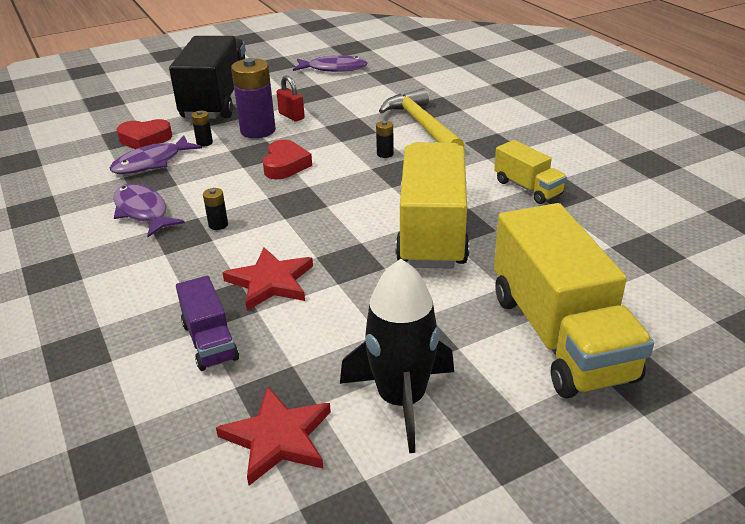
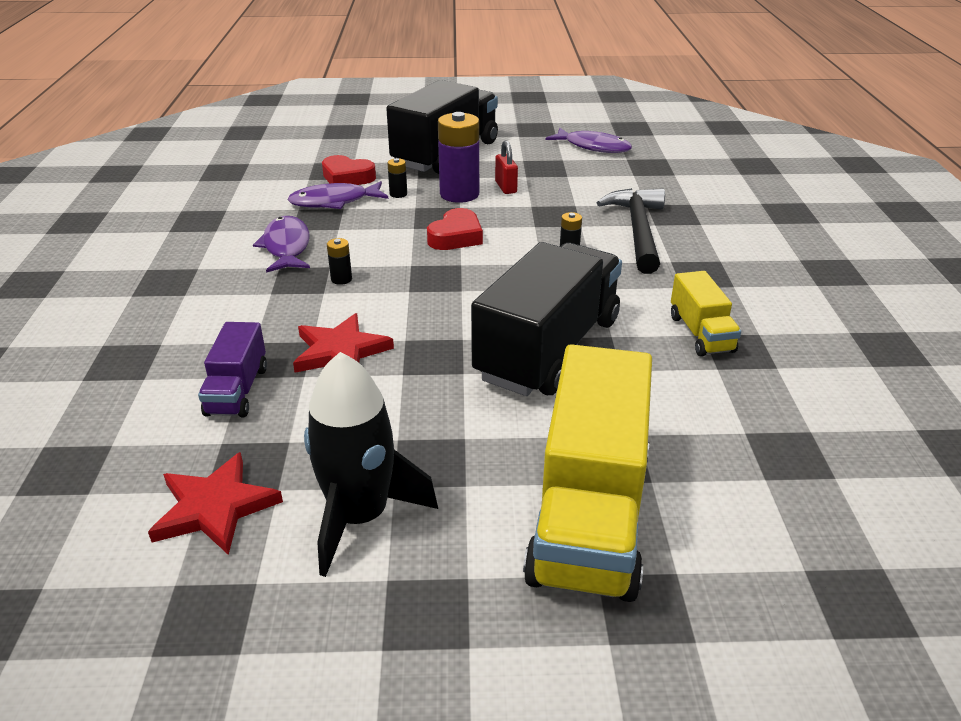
camera: 25 degrees right, 0 degrees up
(422, 125) = (638, 230): yellow hammer -> black hammer
(432, 230) = (548, 349): yellow truck -> black truck

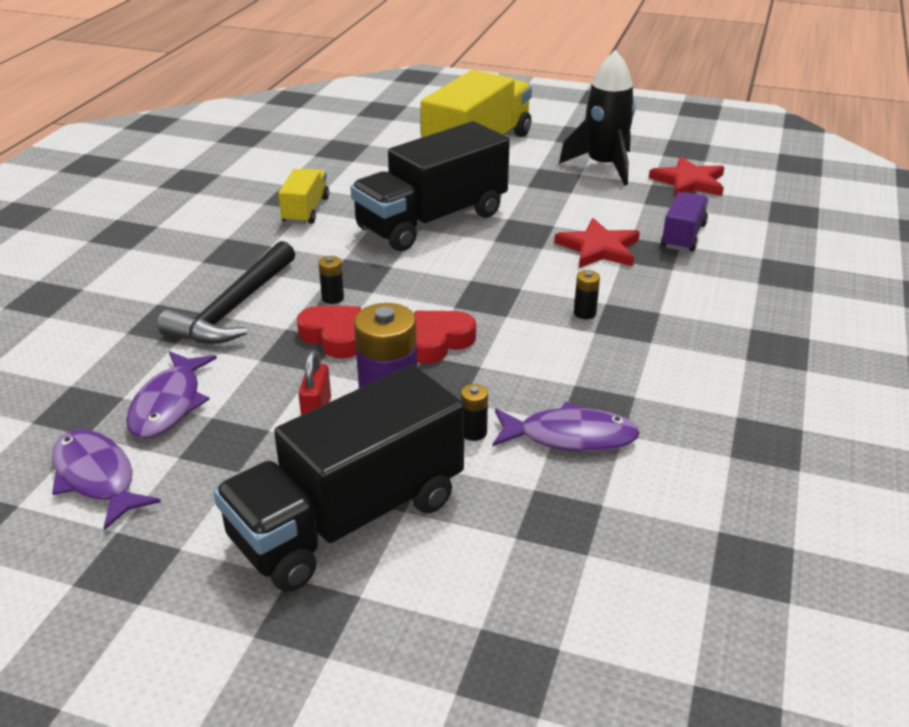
camera: 160 degrees left, 0 degrees up
(286, 247) = (642, 368): purple fish -> purple fish (169, 404)
(347, 177) = (538, 492): red heart -> red heart (335, 337)

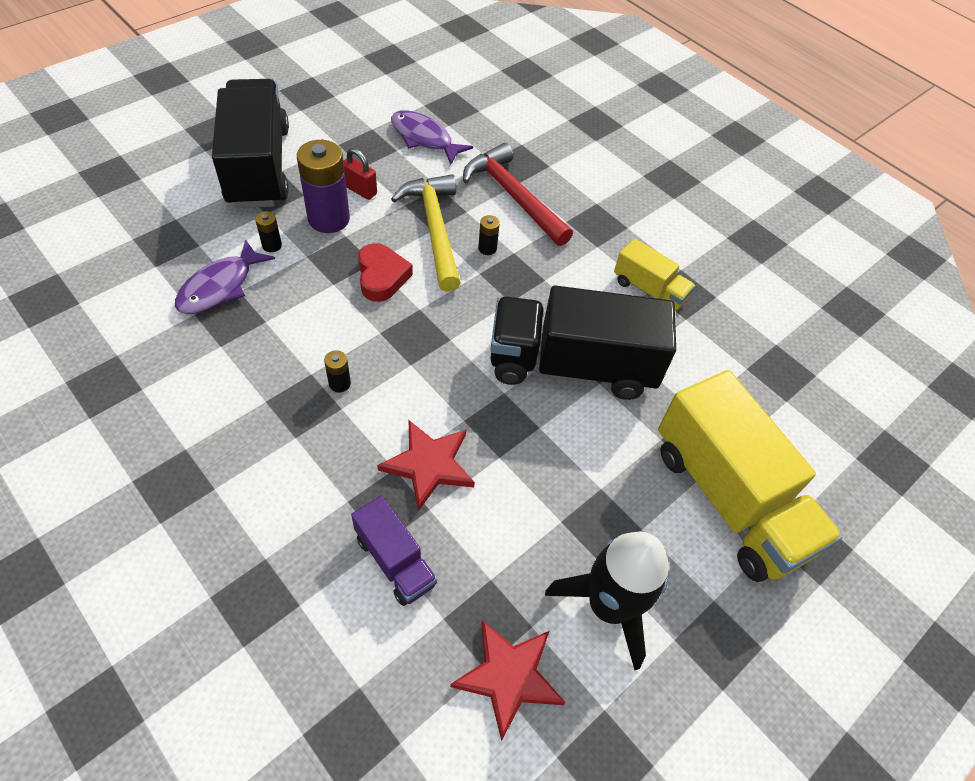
camera: 115 degrees right, 20 degrees up
(97, 477) = (382, 99): purple fish -> none
(234, 308) = (513, 196): black hammer -> red hammer
(335, 337) = (435, 229): red heart -> yellow hammer
(432, 221) = (572, 365): black truck -> black truck turned 75 degrees counterclockwise

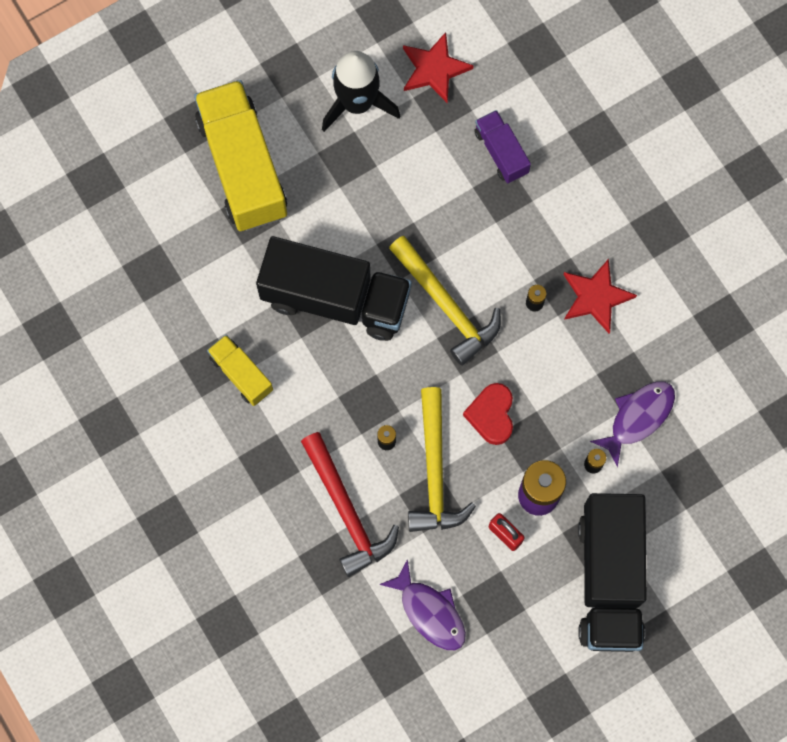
camera: 165 degrees left, 20 degrees up
(429, 465) = (469, 222): red star -> red star (596, 297)
(444, 371) = (446, 305): none -> yellow hammer

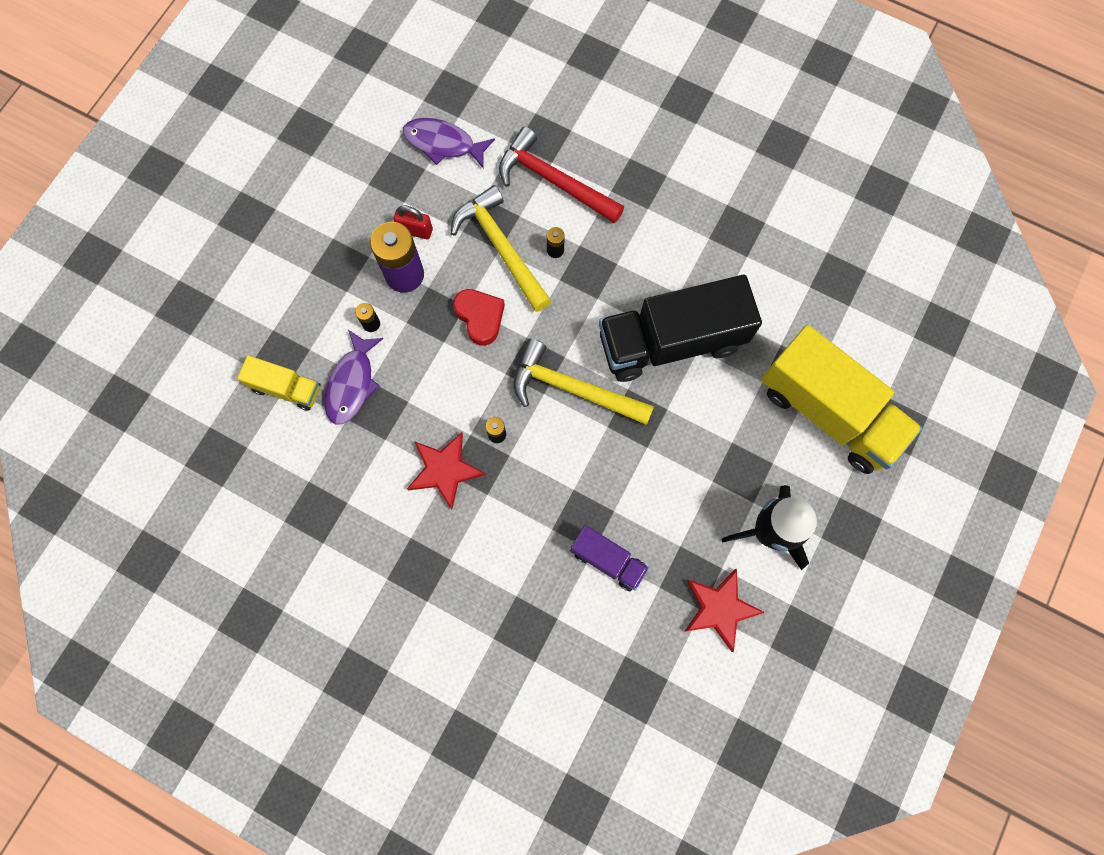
camera: 150 degrees right, 0 degrees up
(241, 374) = (707, 238): yellow truck -> yellow truck (286, 388)
(609, 579) = (311, 241): black truck -> none

